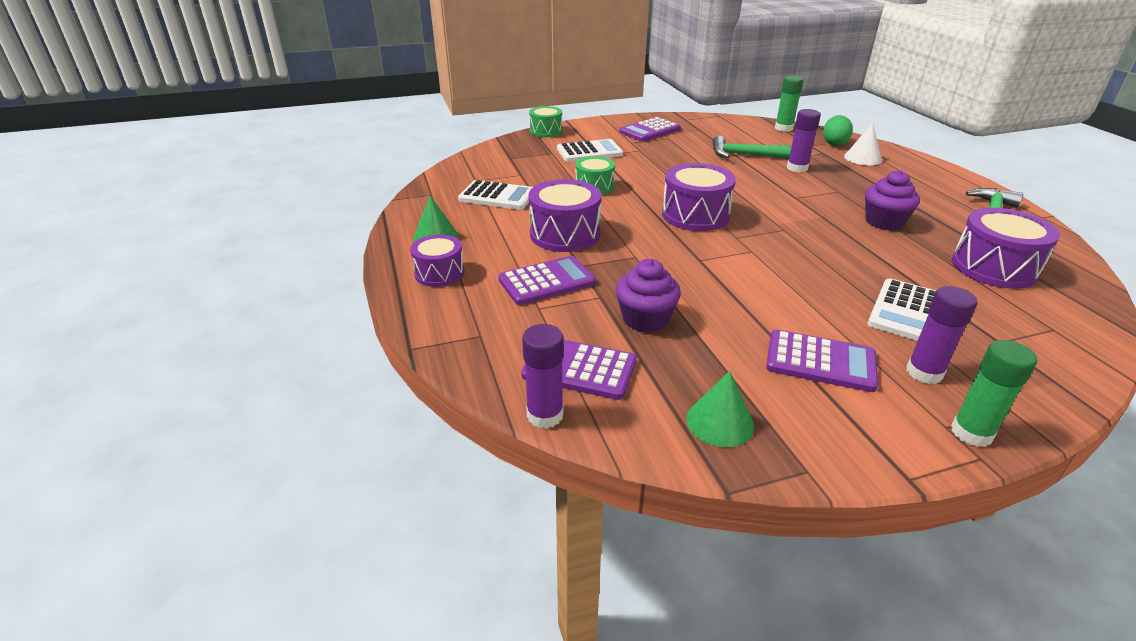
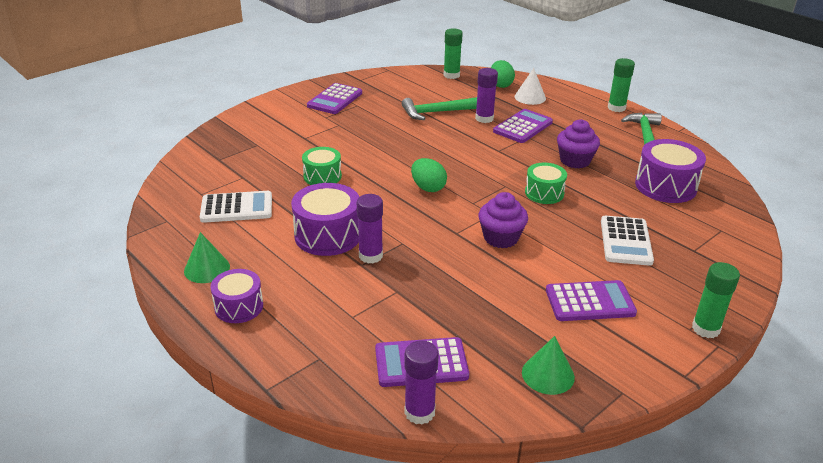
camera: 25 degrees left, 0 degrees up
(546, 131) = (234, 119): green drum -> green drum (544, 193)
(546, 281) = (342, 288): purple calculator -> purple calculator (522, 127)
(589, 152) = (293, 136): white calculator -> none
(645, 319) = (445, 302): purple cupcake -> purple cupcake (501, 238)
(695, 215) = (428, 188): purple drum -> green egg
(924, 373) = (659, 290): purple glue stick -> purple glue stick (370, 256)
(967, 183) = (616, 108): none -> green glue stick

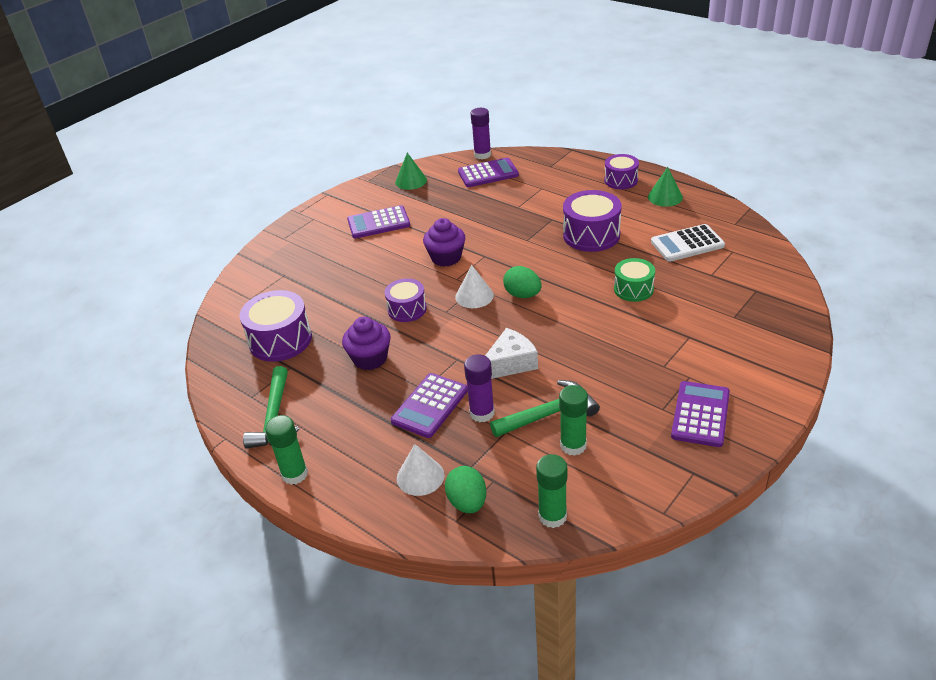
camera: 175 degrees right, 5 degrees up
(370, 256) = (548, 226): purple glue stick -> none
(455, 141) = (510, 363): none -> white cheese
(475, 194) = (474, 296): none -> white cone
(544, 193) = (407, 309): green drum -> purple drum
(626, 241) = (339, 273): white calculator -> none
(705, 329) = (302, 220): green glue stick -> green glue stick (573, 445)

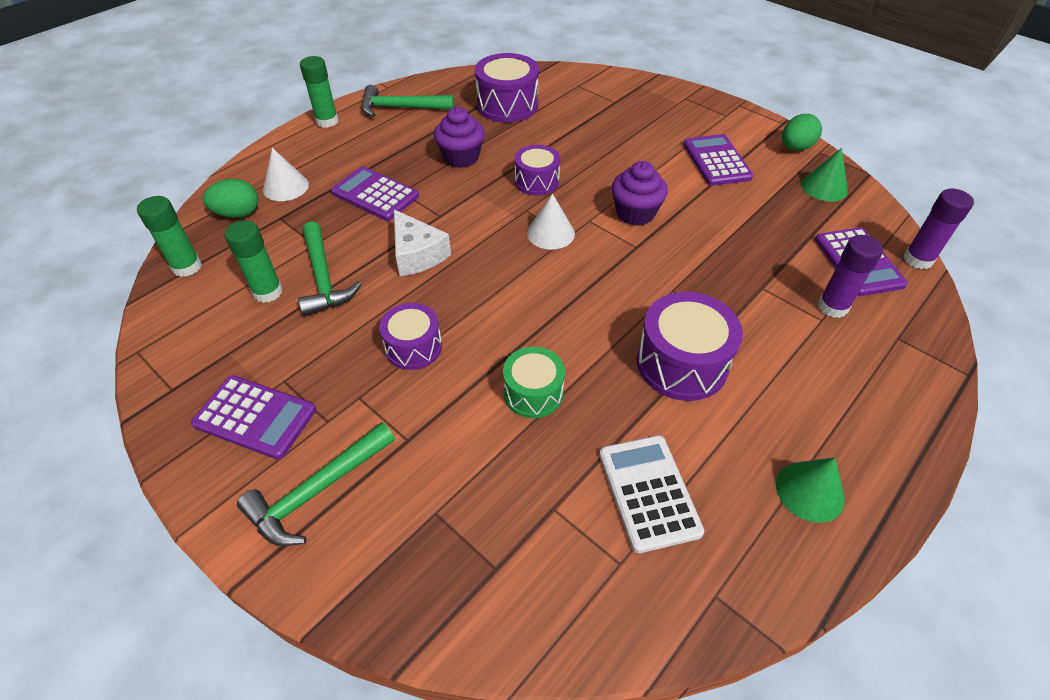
camera: 90 degrees right, 10 degrees up
(482, 413) = (348, 229): purple glue stick -> purple glue stick (833, 307)
(522, 295) = (544, 275): green egg -> green egg (795, 148)
(621, 180) = (863, 431): purple drum -> purple drum (413, 347)
(743, 368) = (317, 491): none -> green hammer

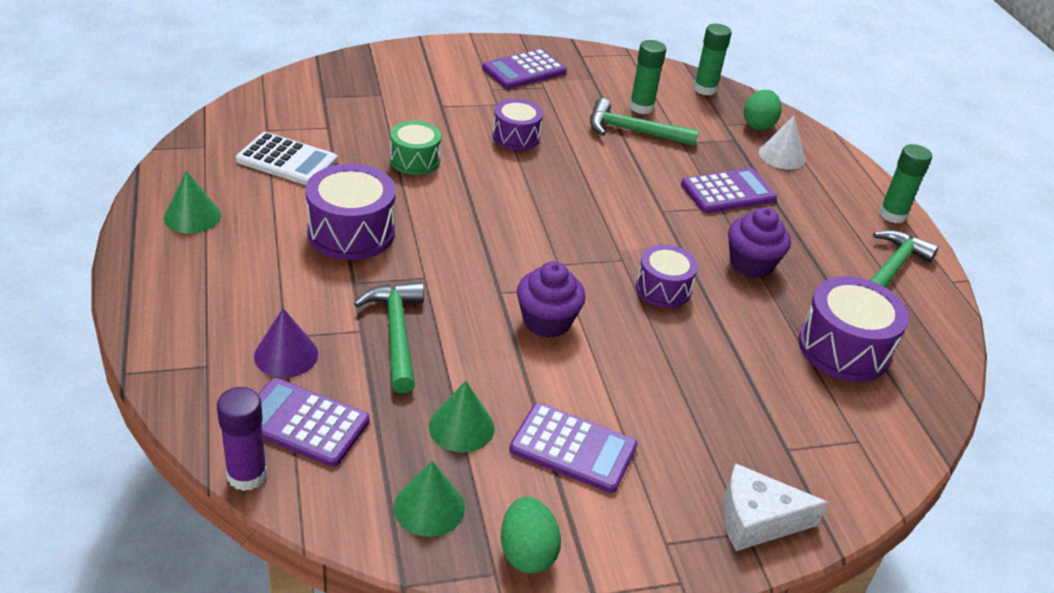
camera: 120 degrees right, 10 degrees down
(317, 491) = (444, 70): green hammer -> green hammer (396, 333)
(417, 254) = (618, 178): white cheese -> white cheese (756, 520)
(550, 233) = (573, 255): white cone -> none
(763, 203) = (461, 427): none -> green cone
(833, 307) = (286, 355): purple glue stick -> purple cone

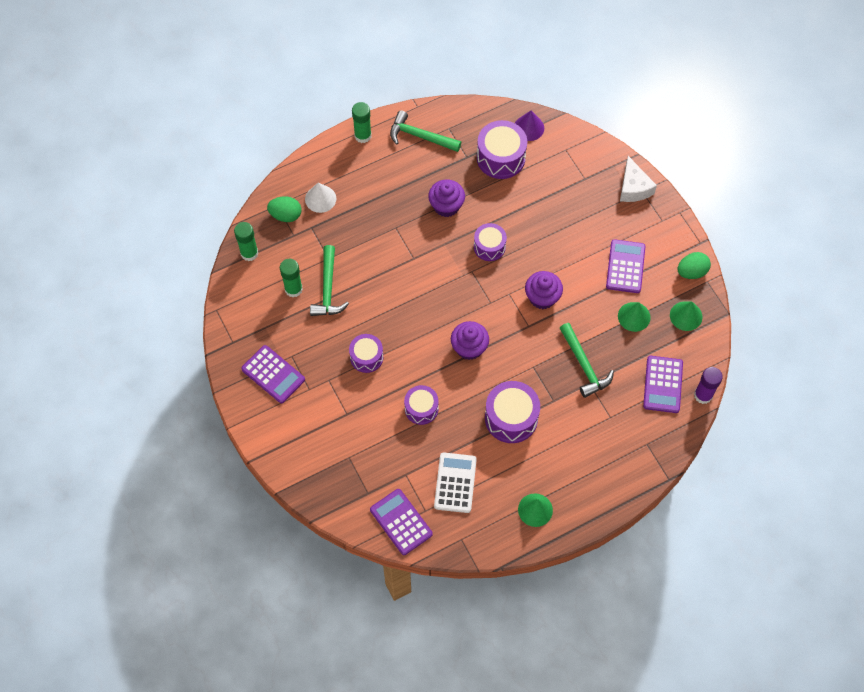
camera: 100 degrees left, 25 degrees up
(286, 355) = (623, 411): purple cone -> purple cone (529, 128)
(396, 333) = (584, 365): green hammer -> green hammer turned 90 degrees counterclockwise
(415, 160) = (421, 408): green drum -> purple drum
(489, 223) = (469, 347): none -> purple cupcake
(728, 192) = (377, 225): purple calculator -> purple calculator (401, 522)

